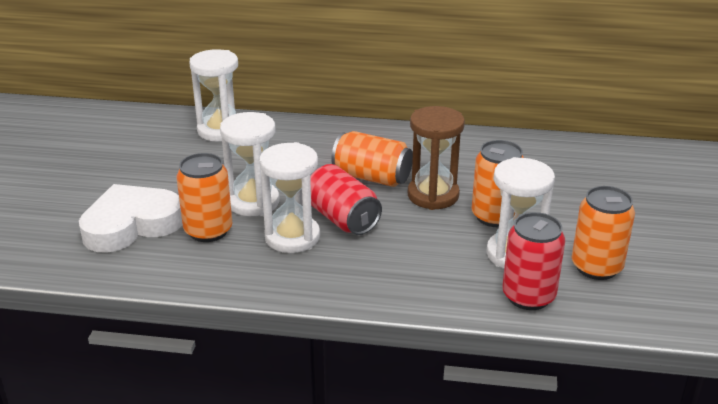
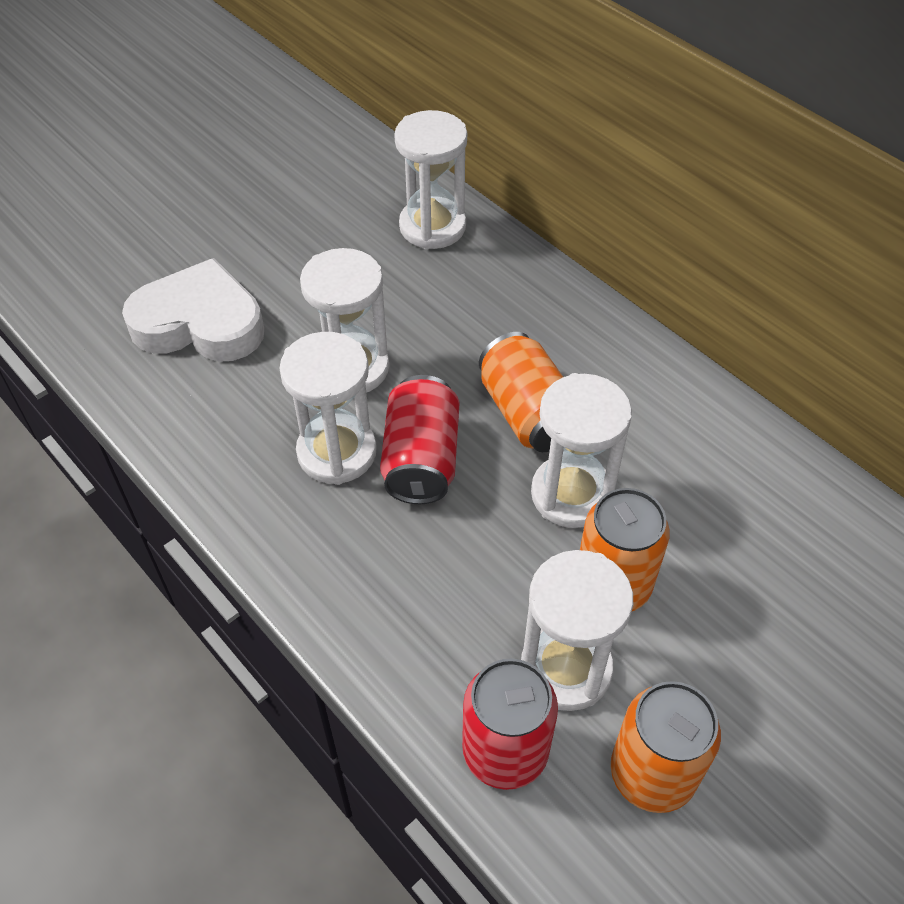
camera: 40 degrees right, 20 degrees up
(208, 231) = (263, 382): orange can -> none
(433, 195) = (571, 494): brown hourglass -> white hourglass

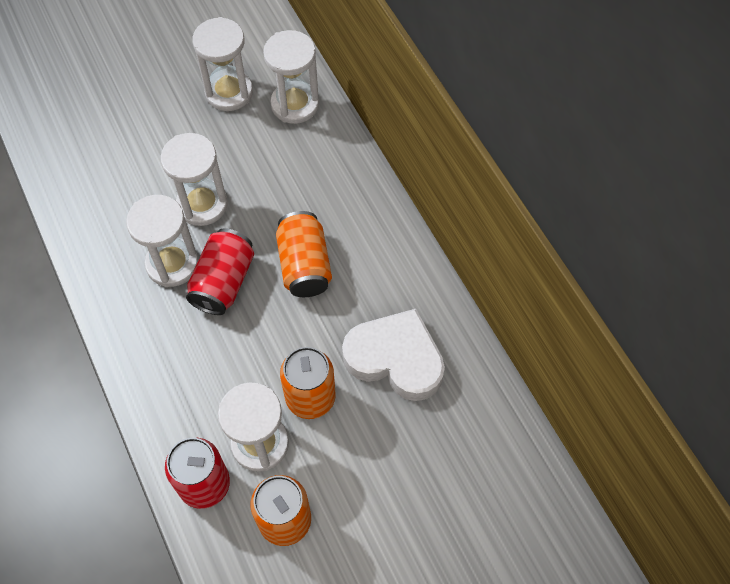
camera: 15 degrees right, 10 degrees up
(200, 323) = (115, 147): white heart -> white heart (395, 358)
(571, 494) = (309, 330): white hourglass -> white hourglass (229, 92)

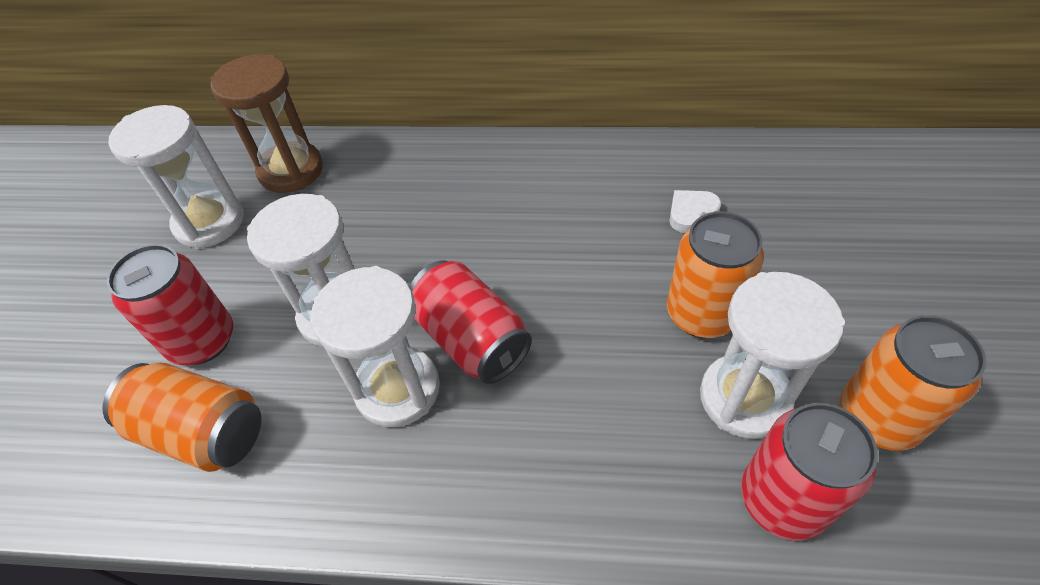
camera: 55 degrees left, 10 degrees down
(151, 151) = (202, 340): none -> red can
(295, 104) = (291, 170): white hourglass -> brown hourglass
(304, 265) = (511, 246): orange can -> orange can (203, 431)
(395, 358) = (691, 213): white heart -> white heart, size x0.41

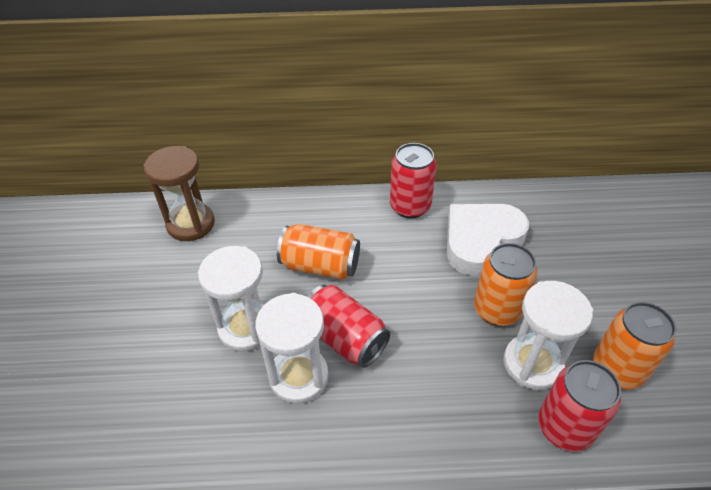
camera: 10 degrees left, 5 degrees down
(202, 340) = (149, 353): red can -> red can (410, 206)
(203, 431) = (163, 418): orange can -> orange can (320, 266)
(209, 222) = (136, 266): white hourglass -> none
(691, 213) = (481, 241): white heart -> white heart, size x2.42

